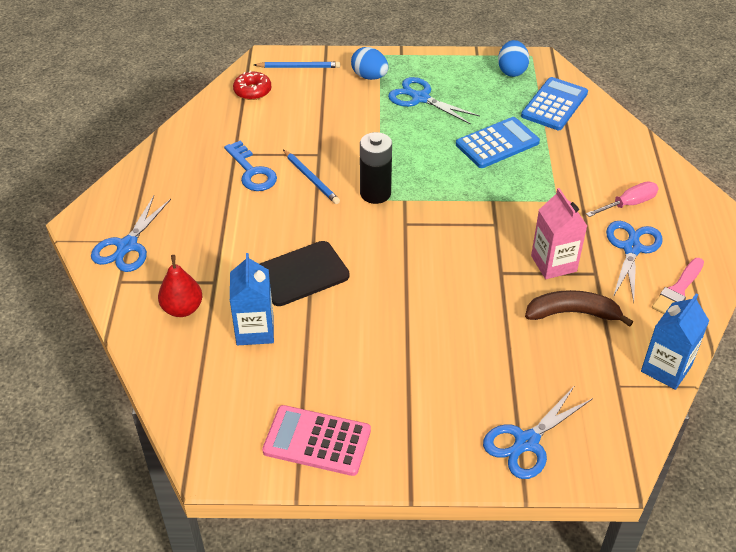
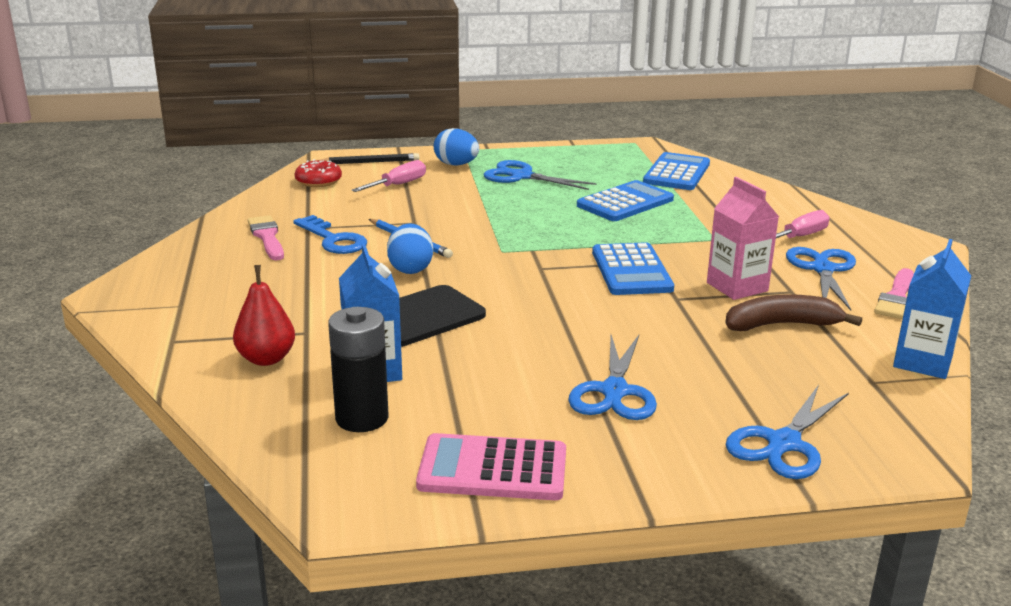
camera: 10 degrees left, 20 degrees down
(127, 246) = (179, 309): blue scissors -> blue scissors (614, 391)
(202, 163) = (267, 237): none -> pink brush
(299, 67) = (370, 162): blue pencil -> black pencil
(315, 102) = (398, 185): none -> pink screwdriver
(375, 193) = (494, 247): black battery -> black battery (362, 418)
(475, 234) = (631, 270): none -> blue calculator
(512, 71) = (617, 153): blue egg -> blue egg (410, 269)

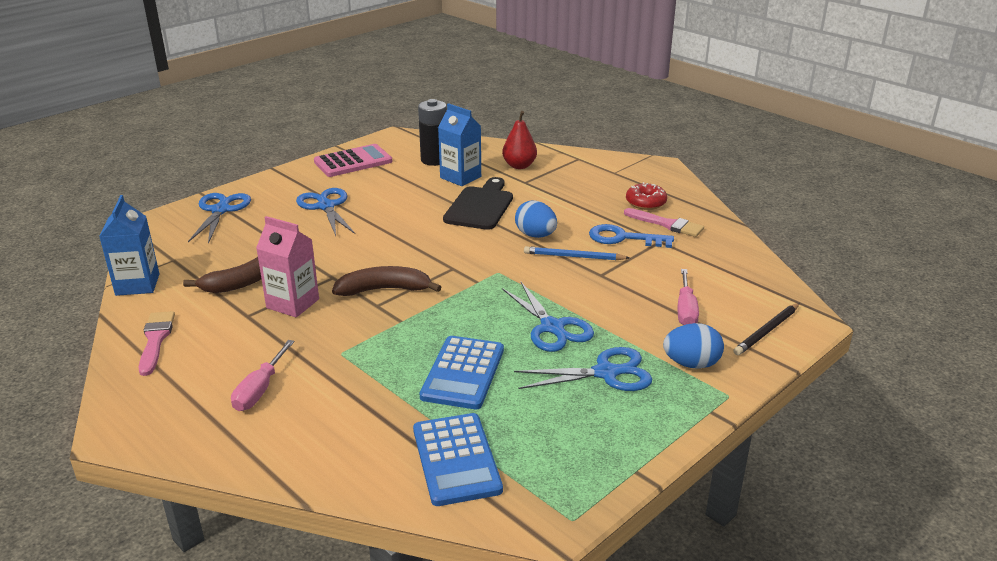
camera: 145 degrees right, 5 degrees up
(318, 181) = (751, 287): red donut -> red donut (645, 203)
(631, 270) = (385, 290): blue calculator -> brown banana
(822, 269) = (226, 350): blue scissors -> blue scissors (552, 327)

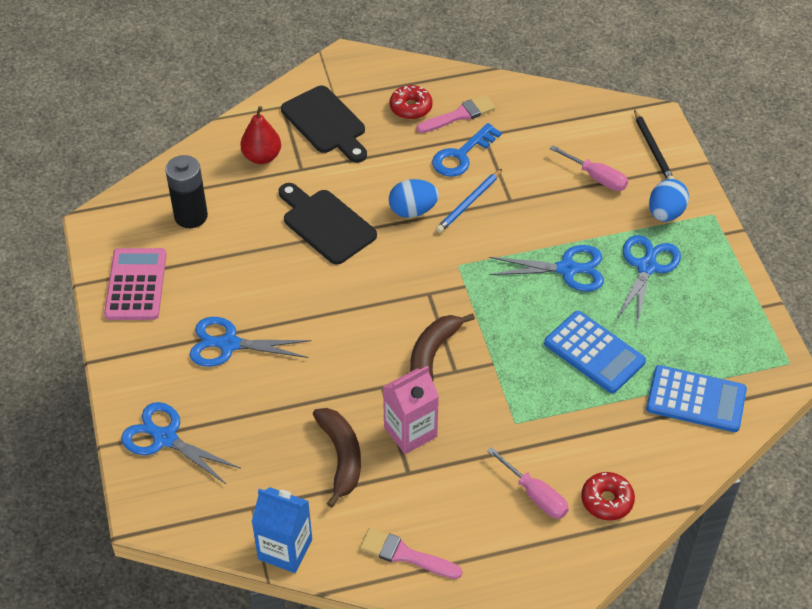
camera: 60 degrees left, 20 degrees up
(278, 436) = (607, 500): none -> red donut
(460, 177) = (250, 212): blue carton -> none
(583, 177) = (326, 123): none -> black cutting board

